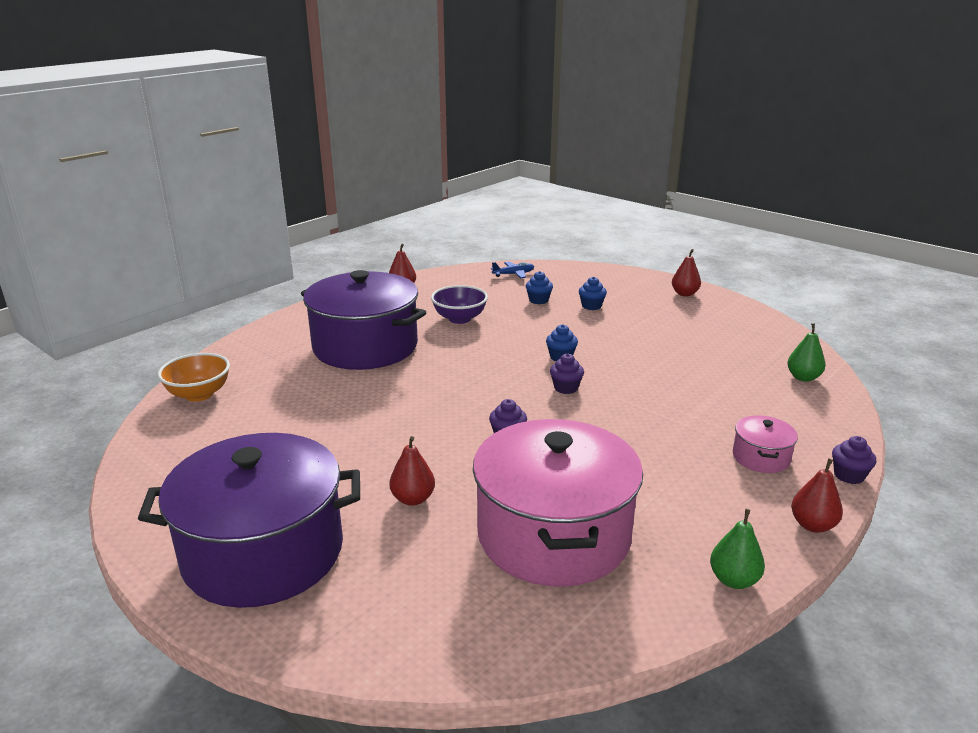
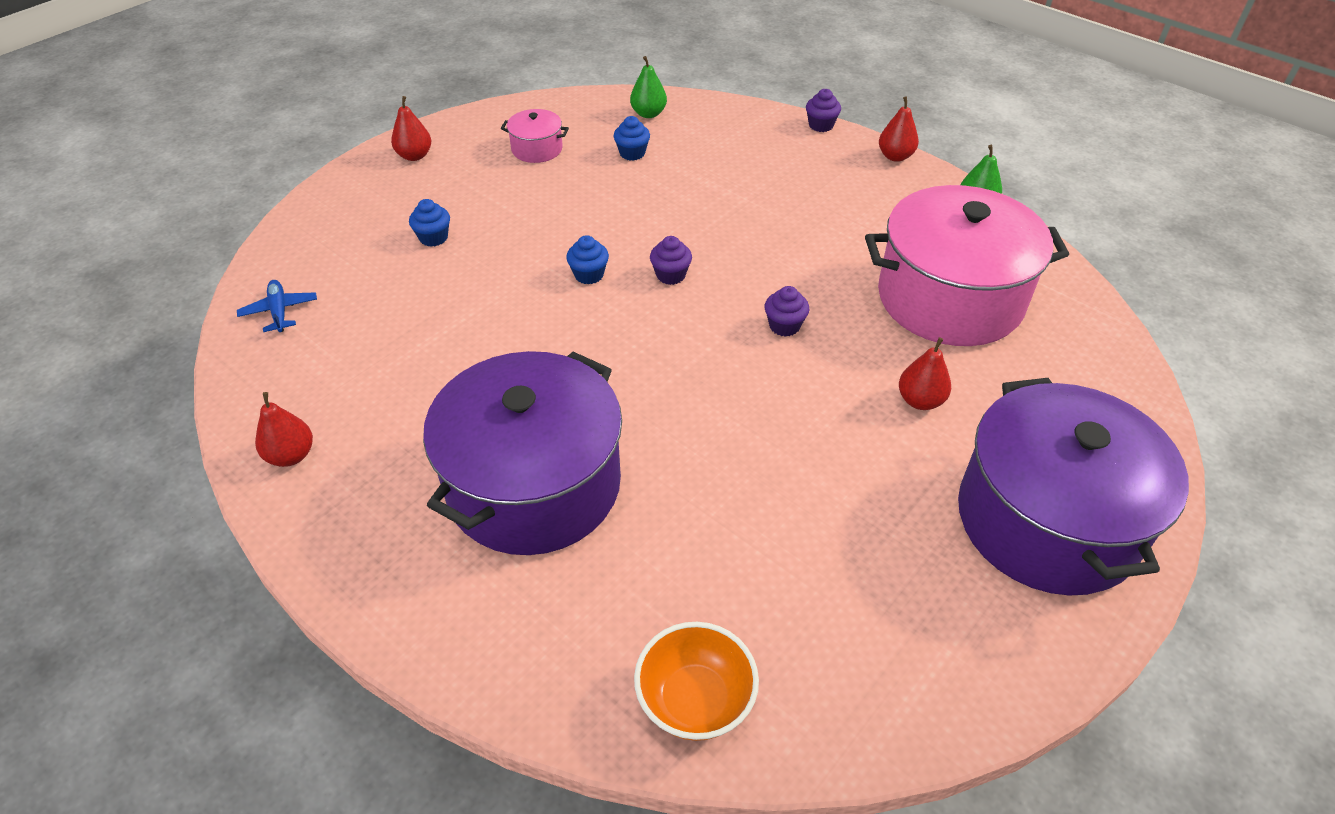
camera: 90 degrees left, 20 degrees up
(459, 319) = (447, 374): purple bowl -> none
(538, 300) = (398, 287): blue cupcake -> blue cupcake (632, 153)
(761, 457) = (800, 164): pink pot -> pink pot (537, 149)

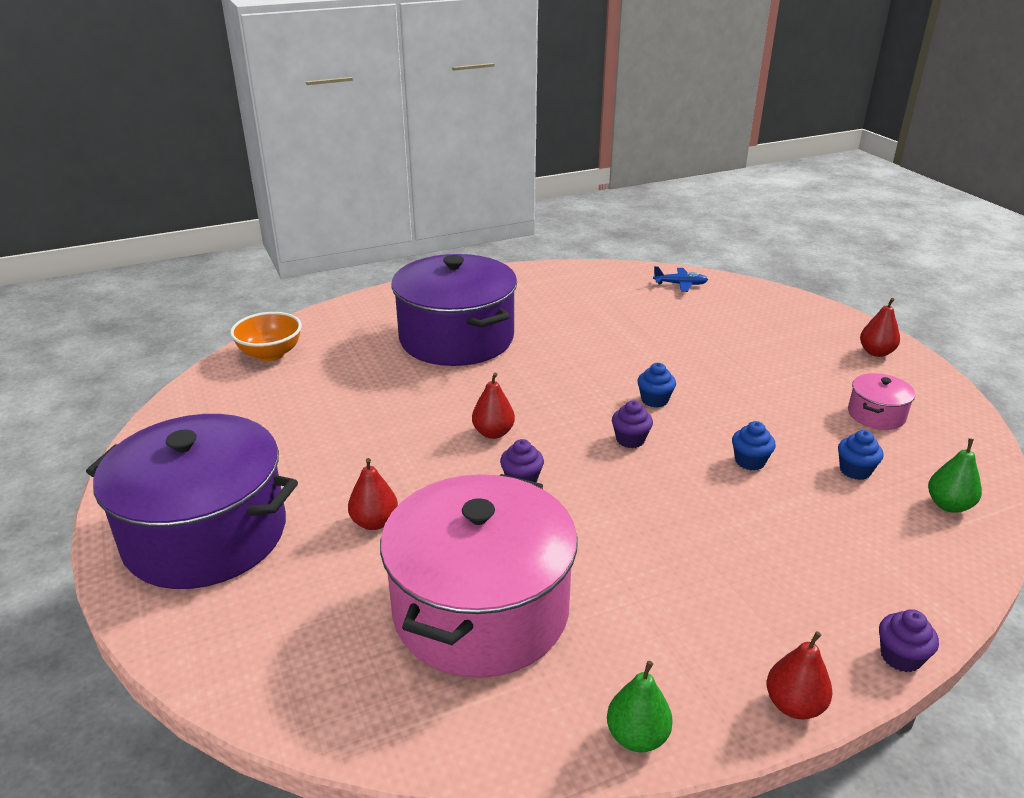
camera: 115 degrees right, 15 degrees down
(291, 455) = (545, 277): red pear -> red pear (493, 433)
(433, 238) = (742, 344): blue cupcake -> blue cupcake (750, 461)

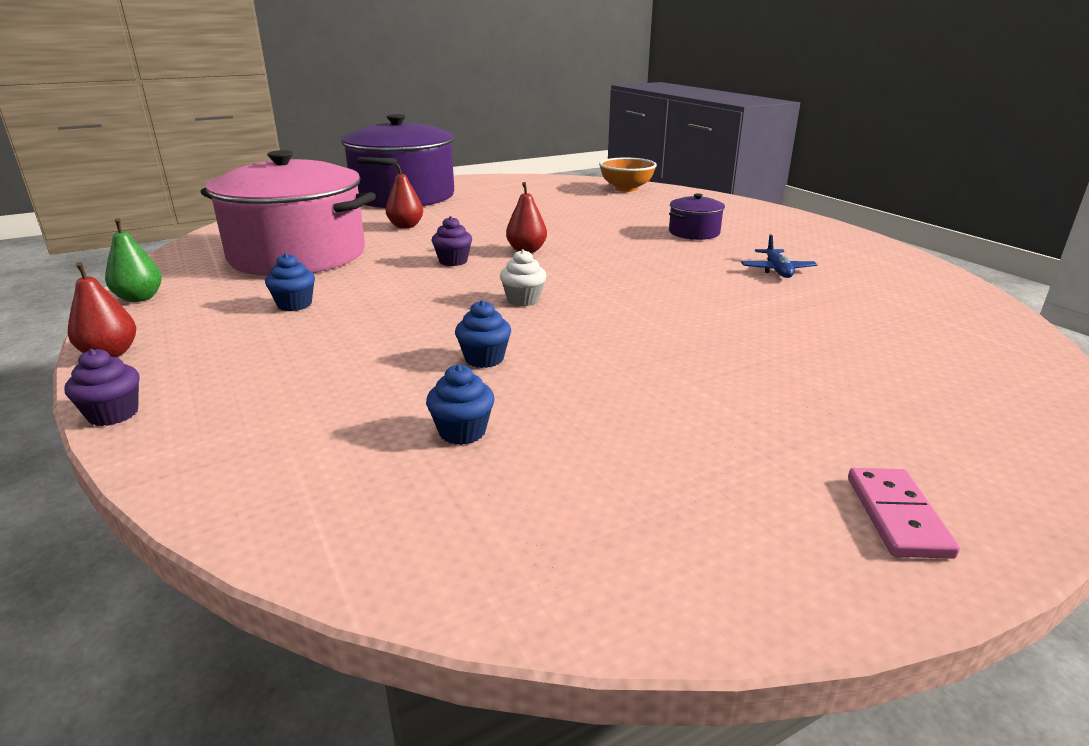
camera: 85 degrees right, 5 degrees down
(456, 338) = (694, 232): purple pot -> purple pot, size x0.42
(630, 440) = (523, 300): purple cupcake -> white cupcake
(654, 400) = (610, 312): blue cupcake -> blue cupcake (294, 305)
(680, 284) = (982, 337): blue plane -> blue plane (777, 270)
(876, 352) = (897, 516): red pear -> pink domino
(876, 415) = (631, 476): pink pot -> none
(948, 505) = (362, 508): green pear -> none

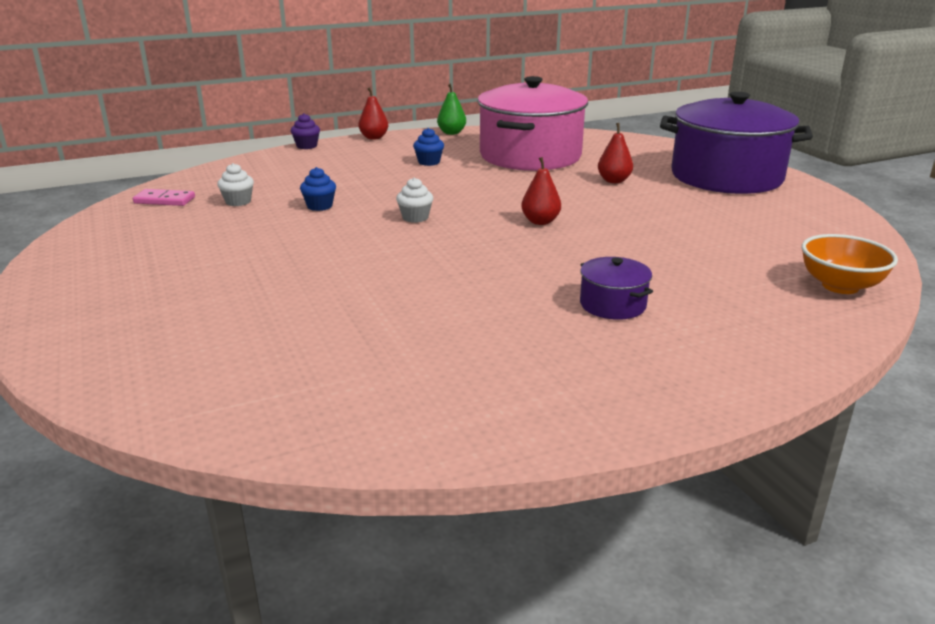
camera: 95 degrees right, 0 degrees up
(453, 261) = (511, 197): purple cupcake -> none
(462, 432) = (238, 202): blue cupcake -> white cupcake
(777, 270) = (464, 331): blue plane -> none
(897, 516) = (68, 288): pink domino -> pink domino (164, 200)

